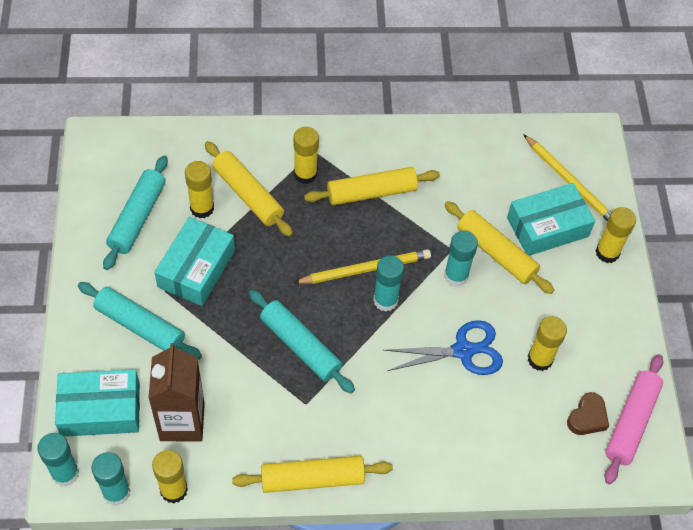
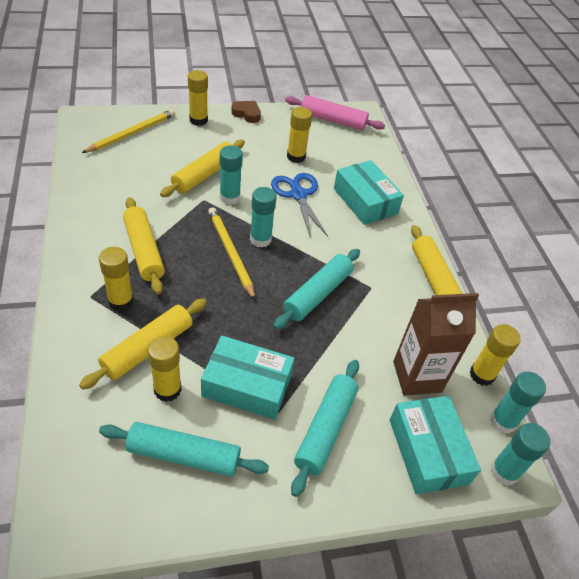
camera: 100 degrees left, 10 degrees down
(547, 227) = (177, 147): turquoise box -> turquoise box (365, 201)
(587, 417) = (335, 138): brown heart -> brown heart (247, 114)

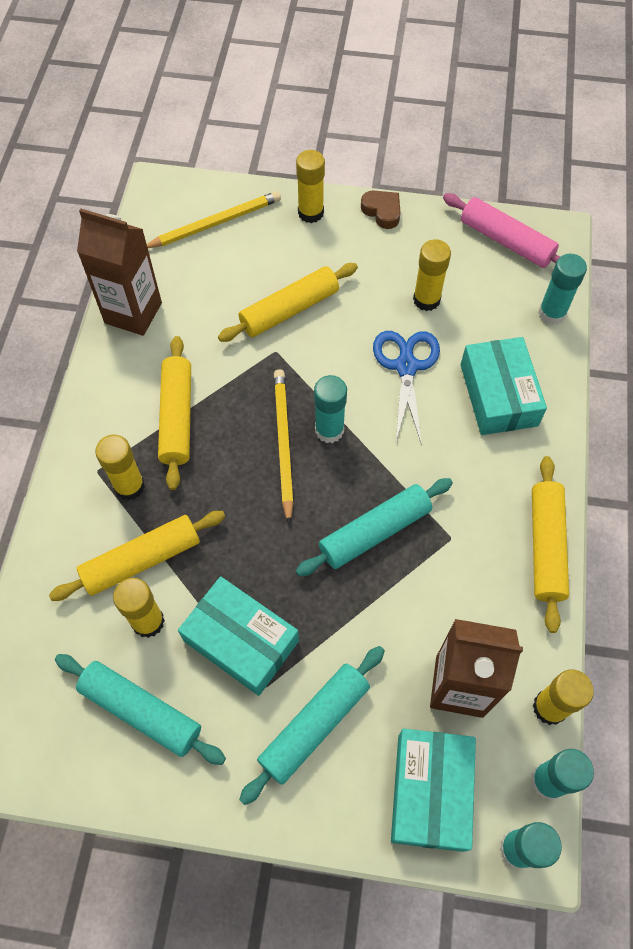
camera: 25 degrees right, 15 degrees up
(87, 192) = (133, 313): none -> brown carton
(229, 197) = (311, 354): turquoise glue stick -> turquoise glue stick (552, 313)

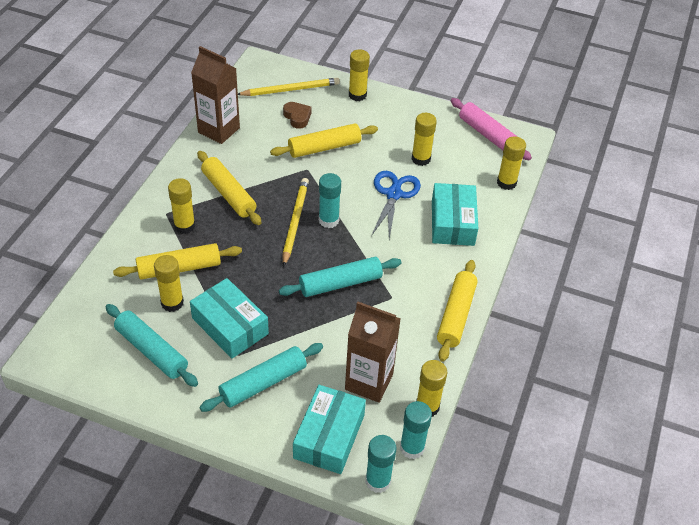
camera: 10 degrees right, 15 degrees down
(177, 417) = (229, 194): yellow rolling pin -> yellow rolling pin turned 45 degrees counterclockwise
(382, 211) = (407, 103): brown heart -> brown heart (297, 117)
(552, 313) = (506, 183): turquoise glue stick -> yellow glue stick

